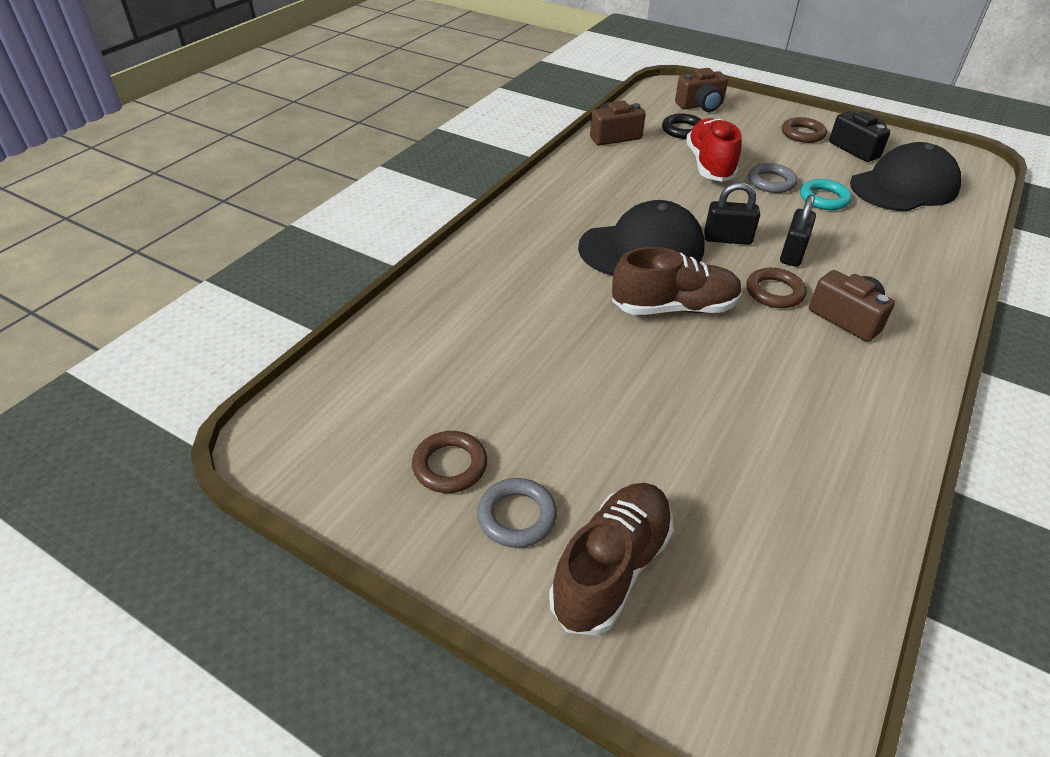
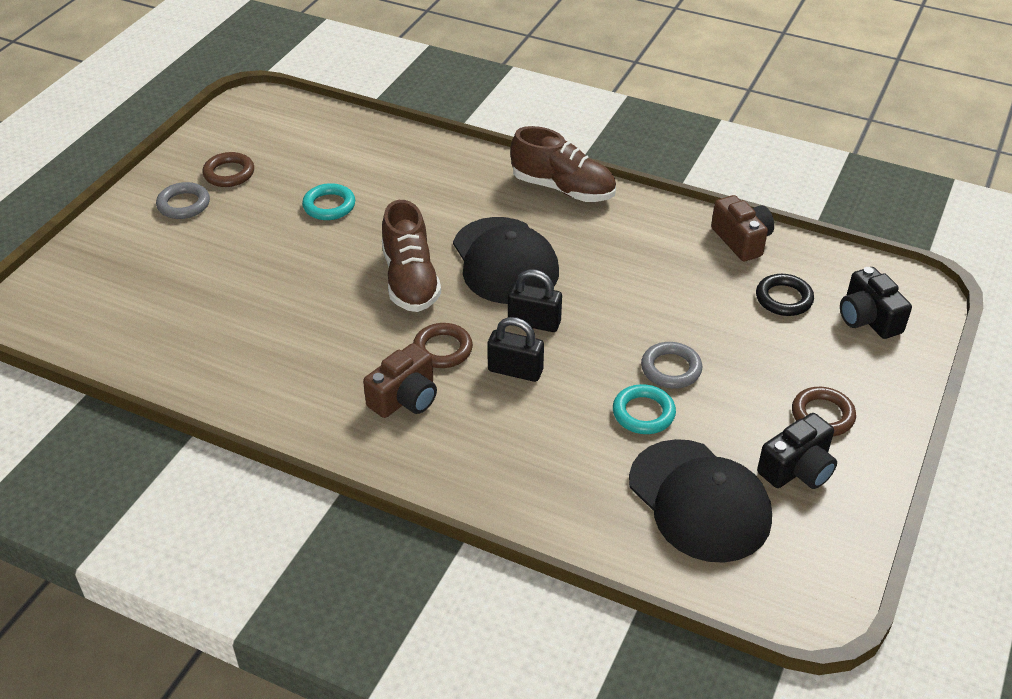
camera: 85 degrees right, 0 degrees up
(539, 366) = (329, 206): none -> turquoise ring
(611, 568) = (138, 245): brown shoe -> brown shoe (563, 188)
(701, 105) = (868, 318): brown camera -> black camera
(709, 165) = (696, 318): red shoe -> none
(727, 239) = (534, 322): black padlock -> black padlock turned 75 degrees counterclockwise

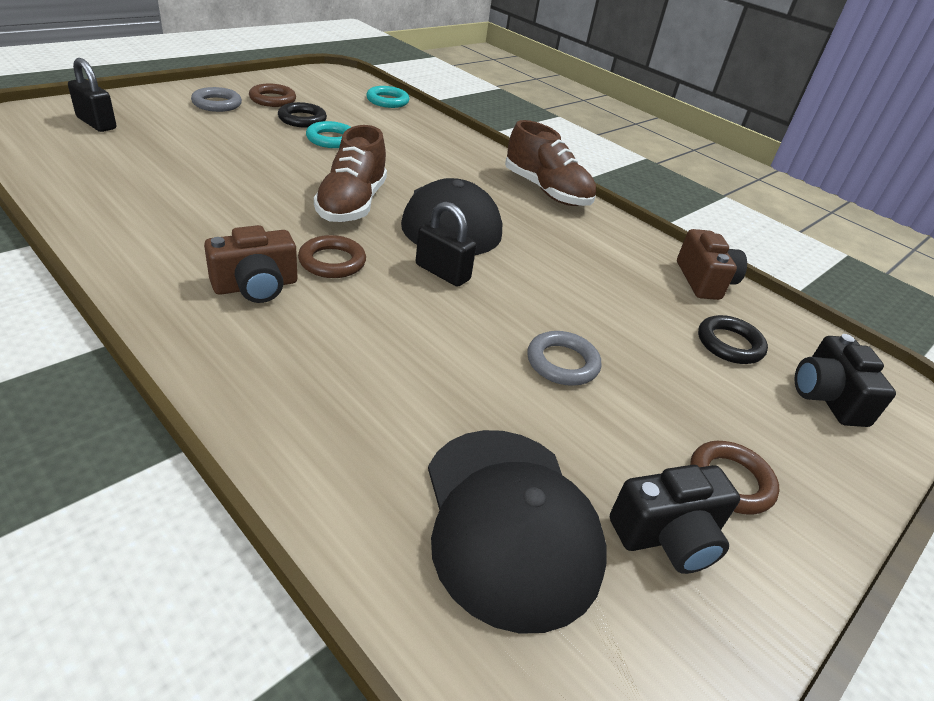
camera: 15 degrees right, 5 degrees down
(281, 190) = (302, 119): none -> black ring
(515, 370) = (389, 304): black padlock -> black padlock (96, 123)
(643, 413) = (502, 394): turquoise ring -> turquoise ring (387, 101)

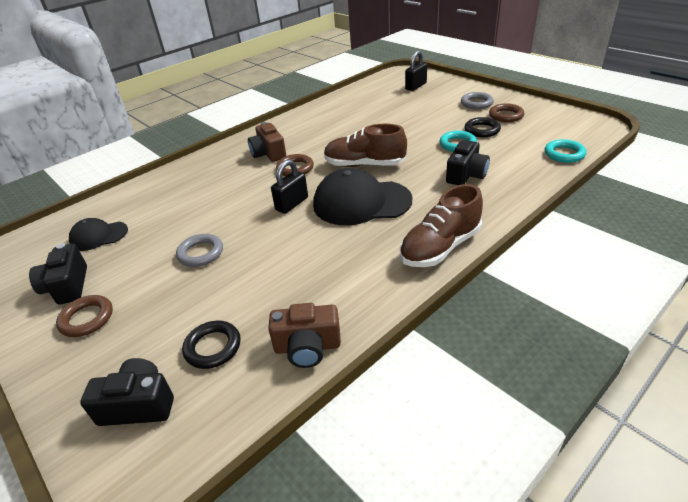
camera: 100 degrees right, 0 degrees up
(409, 151) = (466, 175): none -> black camera
(510, 523) = (99, 236): black cap -> black cap, size x0.55

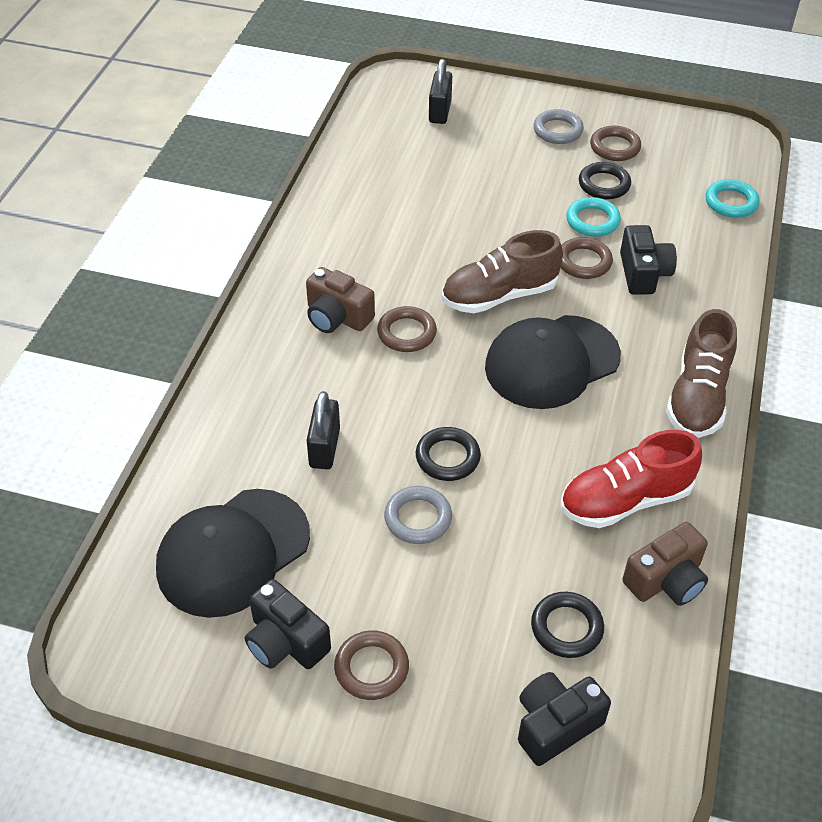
camera: 35 degrees left, 10 degrees up
(99, 236) = (233, 552): black cap -> black cap, size x1.81
(250, 229) = (447, 457): none -> black ring
(292, 204) = (462, 396): black padlock -> black padlock (324, 448)
(330, 288) = (625, 500): none -> red shoe
(432, 161) = (583, 262): none -> brown ring

